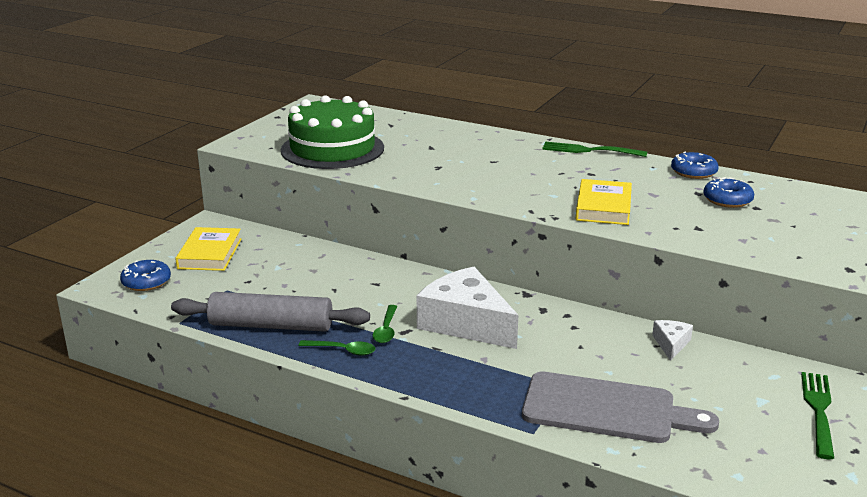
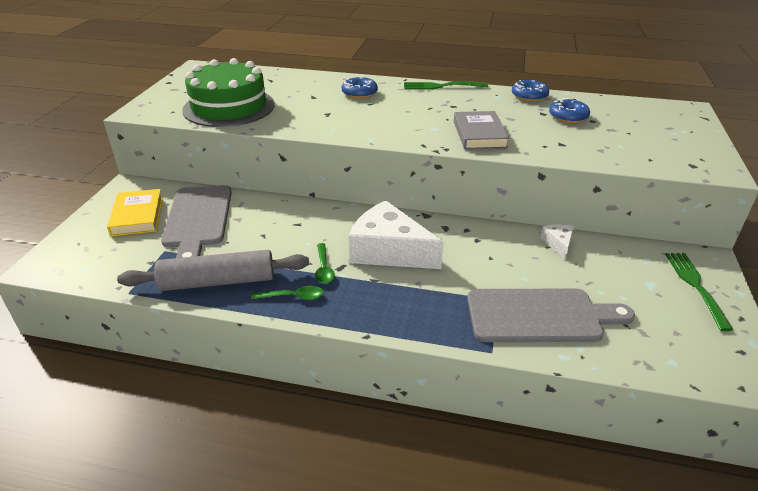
camera: 15 degrees left, 10 degrees up
(146, 282) = (83, 254): blue donut -> blue donut (359, 93)
(271, 265) = (198, 219): none -> grey cutting board
(603, 207) = (479, 134): yellow book -> grey book

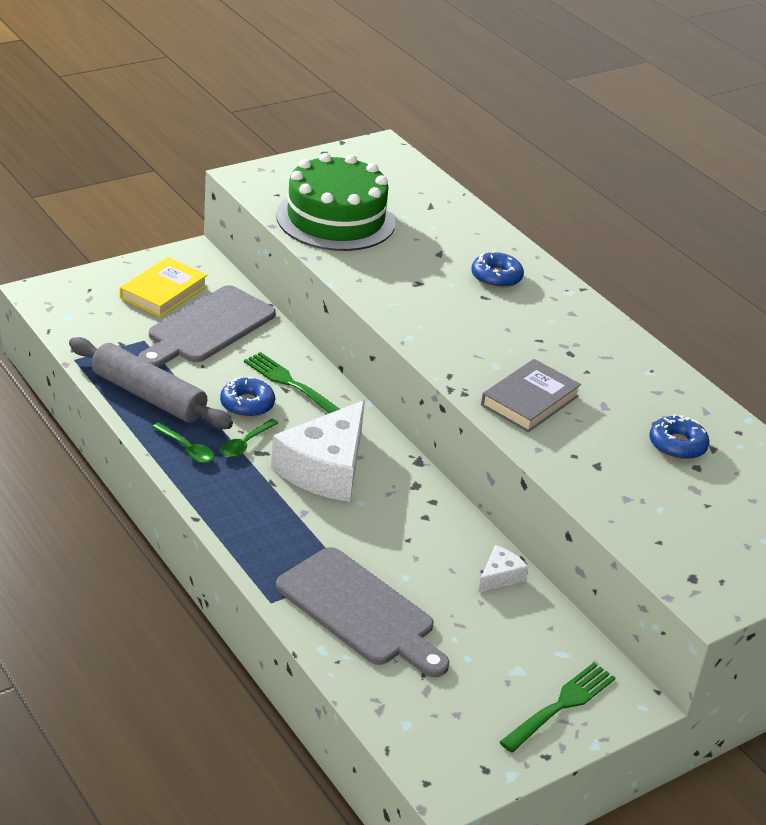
camera: 40 degrees right, 0 degrees up
(389, 251) = (325, 468): white cheese -> white cheese turned 135 degrees counterclockwise
(441, 86) = (607, 322): green fork -> green fork (290, 383)
(529, 96) = (688, 395): blue donut -> blue donut (247, 404)

